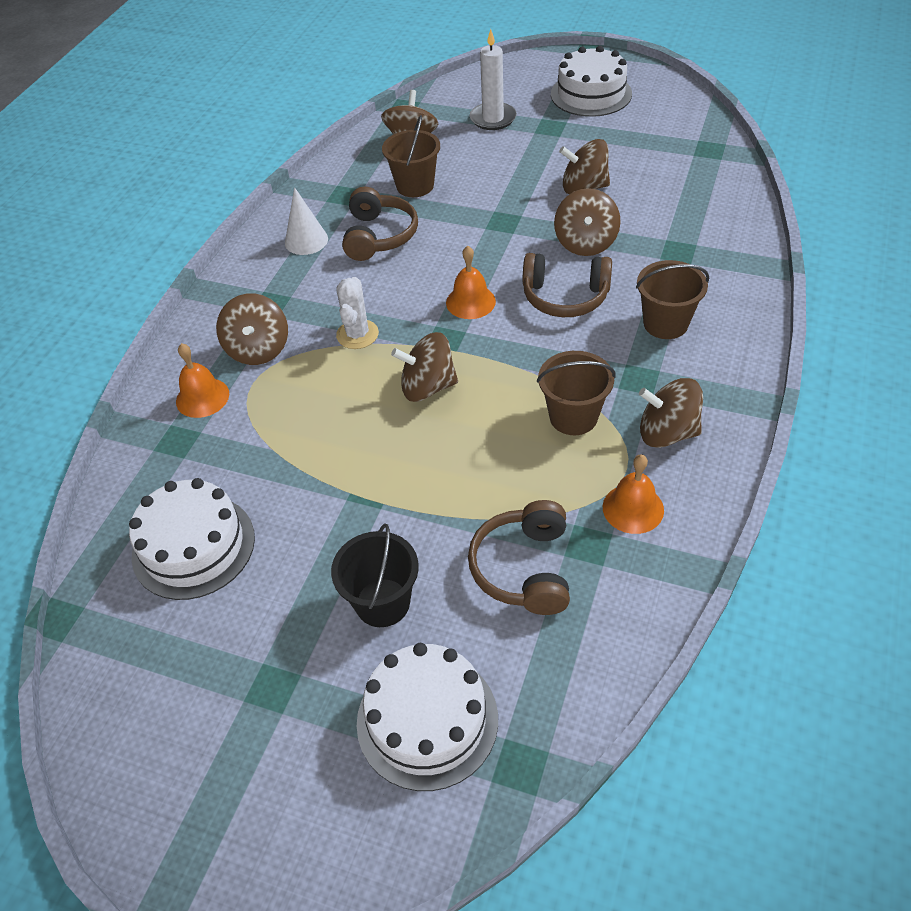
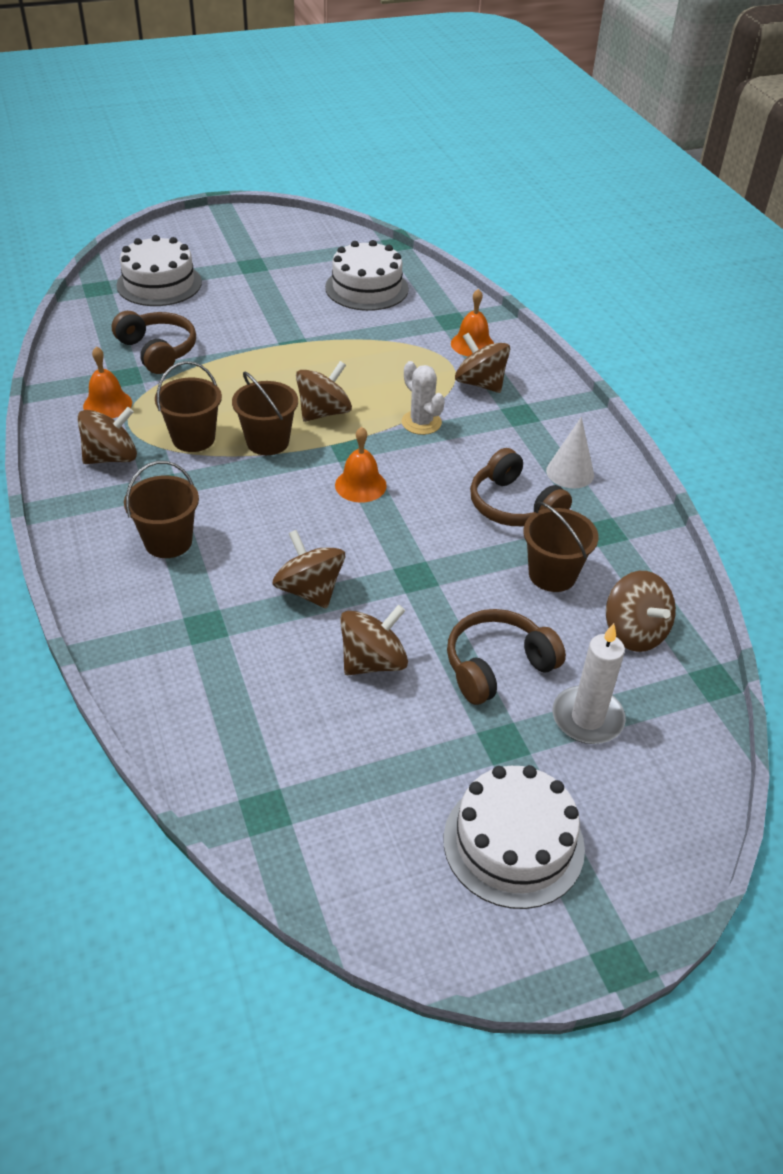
camera: 135 degrees right, 5 degrees down
(382, 602) = (229, 309): black bucket -> none
(508, 379) = (267, 442): none -> brown bucket
(565, 296) = (281, 526): brown headphones -> brown headphones (497, 666)

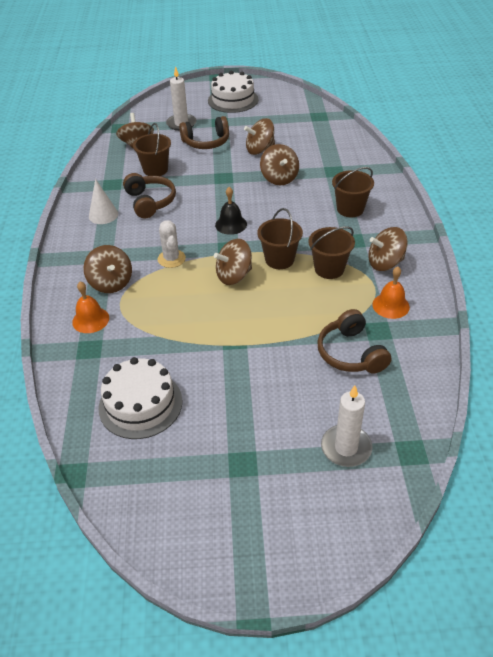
camera: 160 degrees left, 0 degrees up
(159, 284) = (346, 448): white cake -> white candle
(360, 485) = (231, 224): orange bell -> black bell

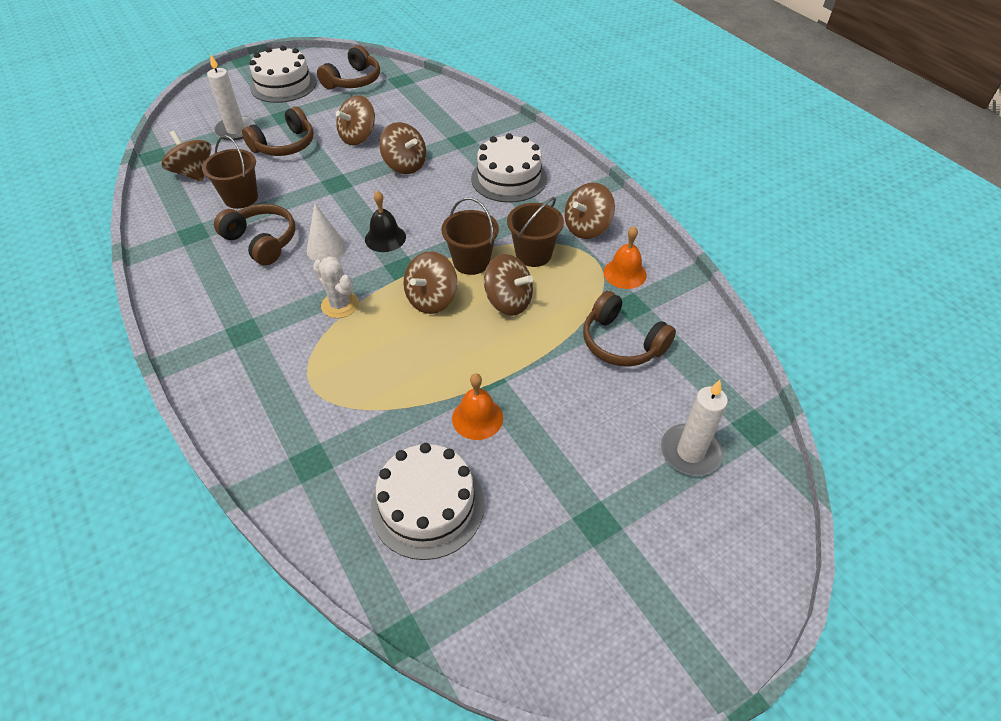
camera: 30 degrees left, 5 degrees up
(90, 320) = (286, 423): orange bell -> orange bell (477, 418)
(103, 215) = (208, 278): white cone -> white cone (326, 248)
(111, 283) = (281, 364): brown spinning top -> brown spinning top (508, 301)
(284, 108) = (353, 81): none -> brown headphones
(350, 209) = (509, 178): brown bucket -> white cake

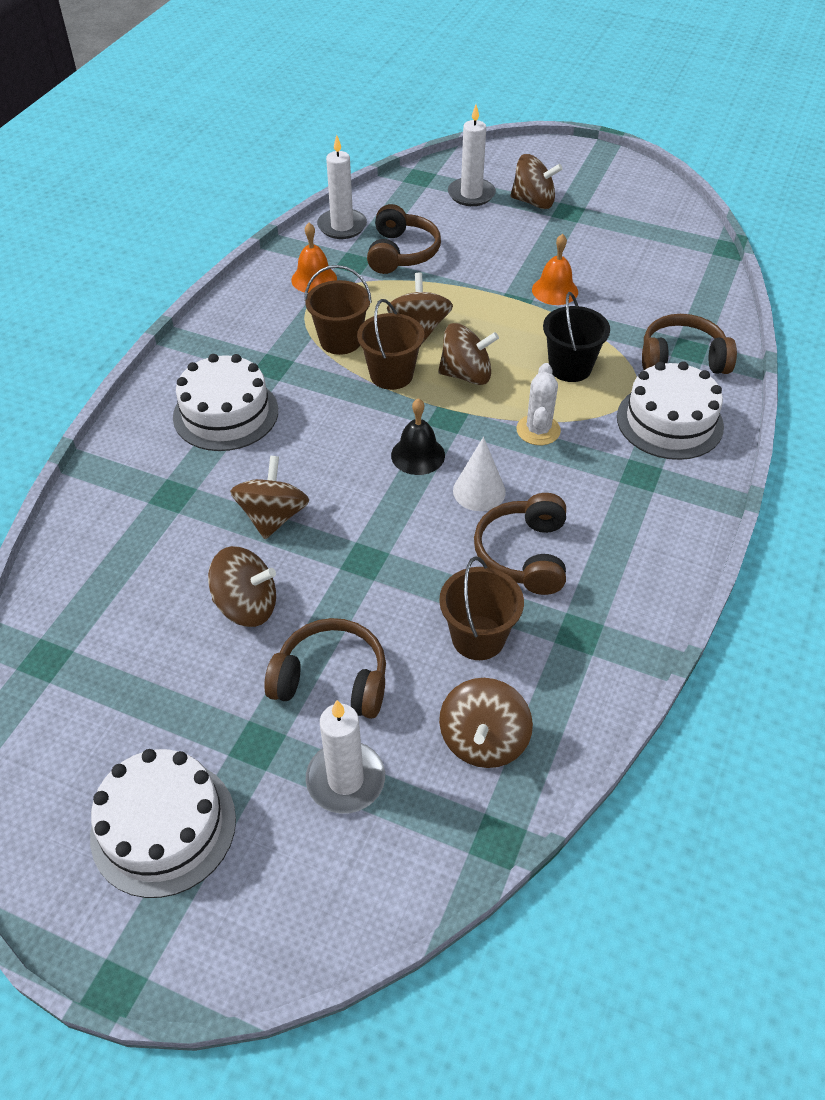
camera: 125 degrees left, 0 degrees up
(353, 81) = (85, 725): brown headphones -> brown headphones (682, 359)
(377, 363) = (570, 367): none -> black bucket
(427, 505) = (646, 279): white cake -> white cake (669, 421)
(587, 228) = (267, 323): brown spinning top -> brown spinning top (533, 202)
(694, 324) = (342, 226): none -> white candle

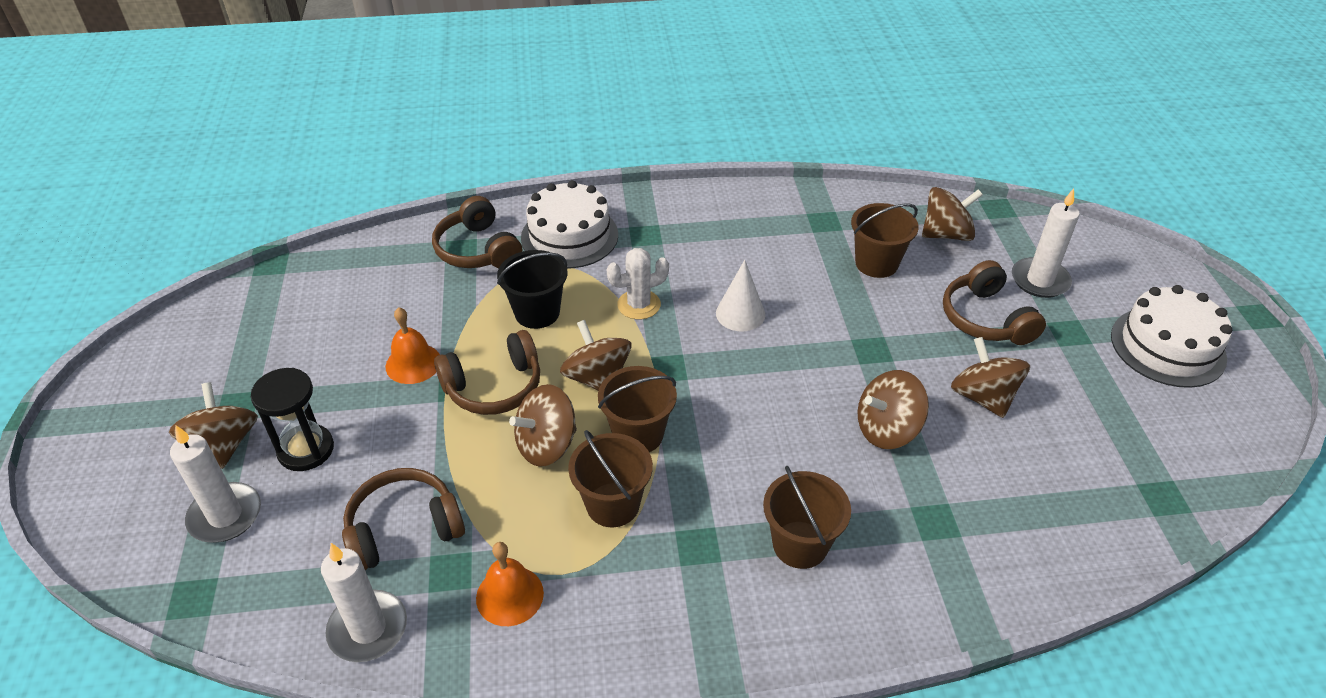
camera: 120 degrees left, 5 degrees down
(226, 413) = (800, 544): white cake -> brown bucket
(418, 455) = (731, 367): black bell -> none
(503, 230) = (306, 450): none -> black hourglass
(524, 554) = (782, 267): brown headphones -> brown headphones (494, 387)

